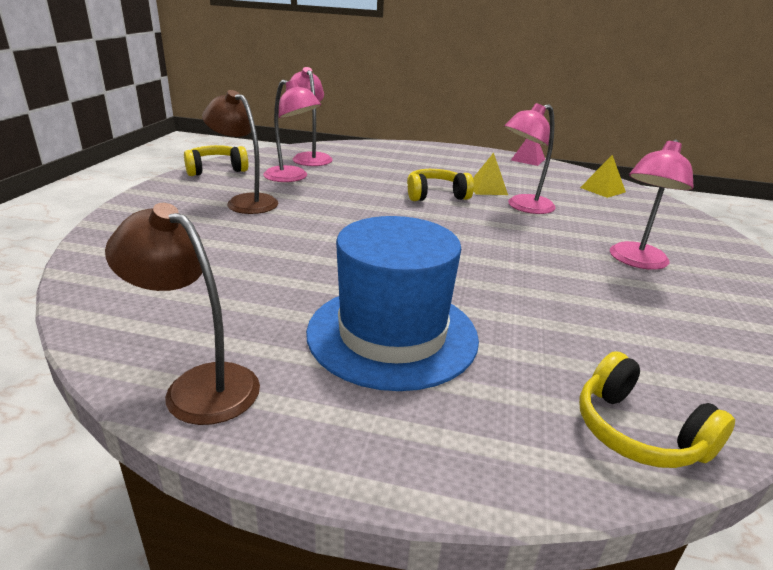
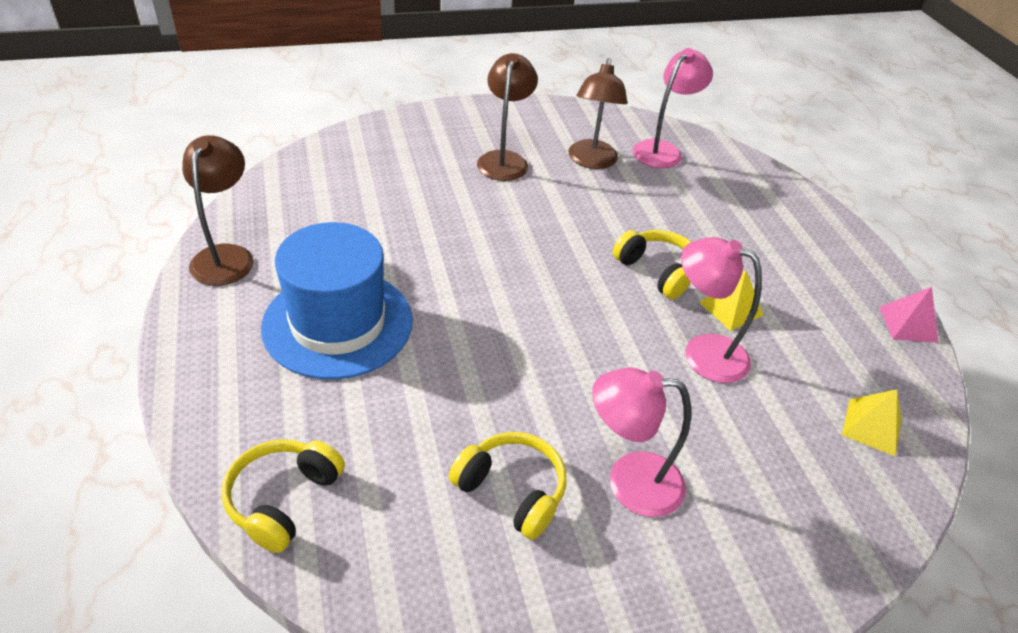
camera: 60 degrees right, 15 degrees up
(216, 170) = (558, 113): yellow headphones -> yellow headphones (511, 491)
(292, 177) = (591, 161): pink lamp -> brown lamp

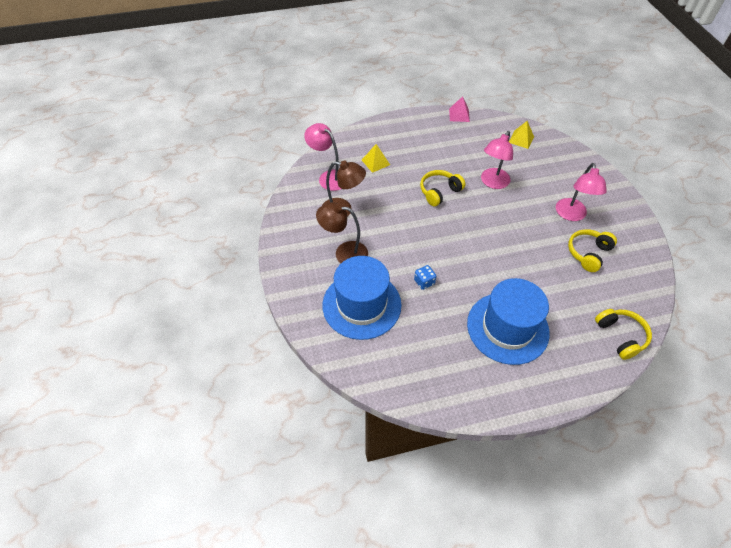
camera: 85 degrees left, 10 degrees up
(226, 256) = (463, 396): brown lamp -> none
(283, 499) = (620, 336): yellow headphones -> yellow headphones turned 135 degrees counterclockwise
(407, 171) = (361, 305): none -> blue hat
(444, 234) = (424, 282): none -> blue dice
(731, 308) = (461, 169): yellow pyramid -> yellow pyramid (375, 162)

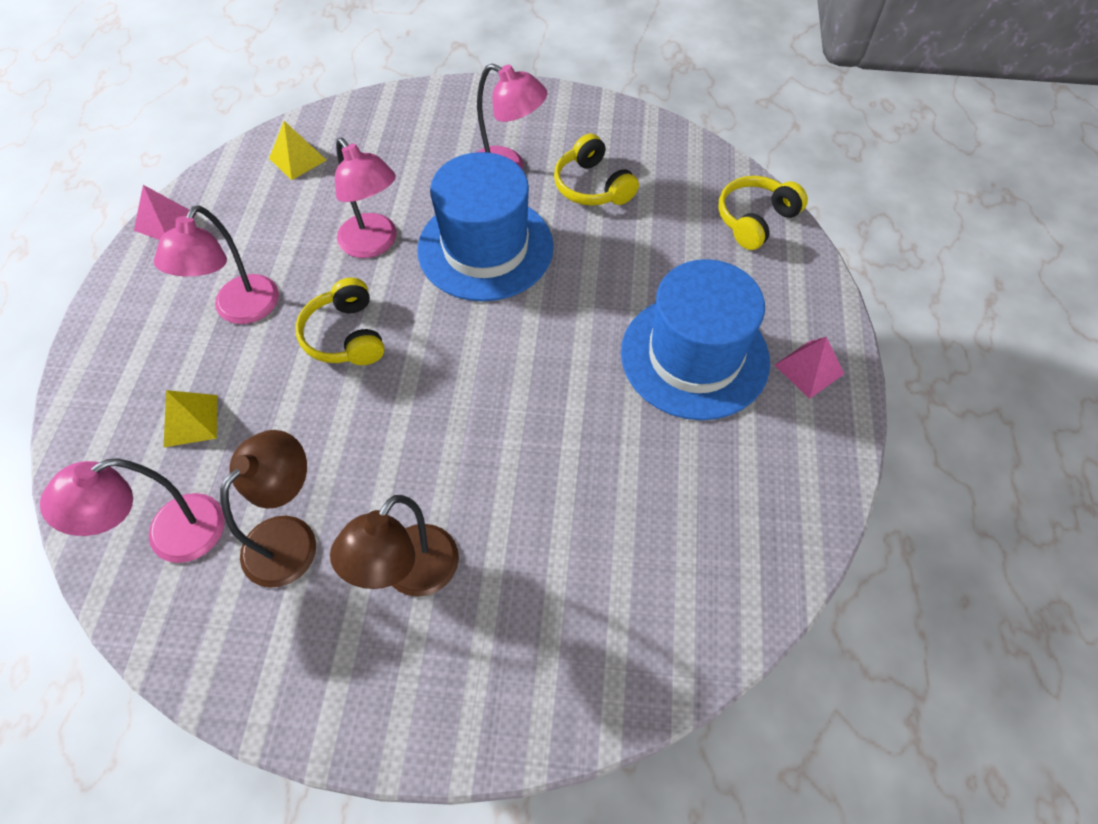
camera: 70 degrees left, 5 degrees up
(361, 305) = (559, 584): blue hat -> blue hat (485, 248)
(424, 282) = (550, 447): blue dice -> none
(431, 155) = (240, 310): none -> pink lamp
(531, 385) = (809, 369): none -> pink pyramid
(620, 336) = (755, 220): yellow headphones -> yellow headphones turned 45 degrees counterclockwise

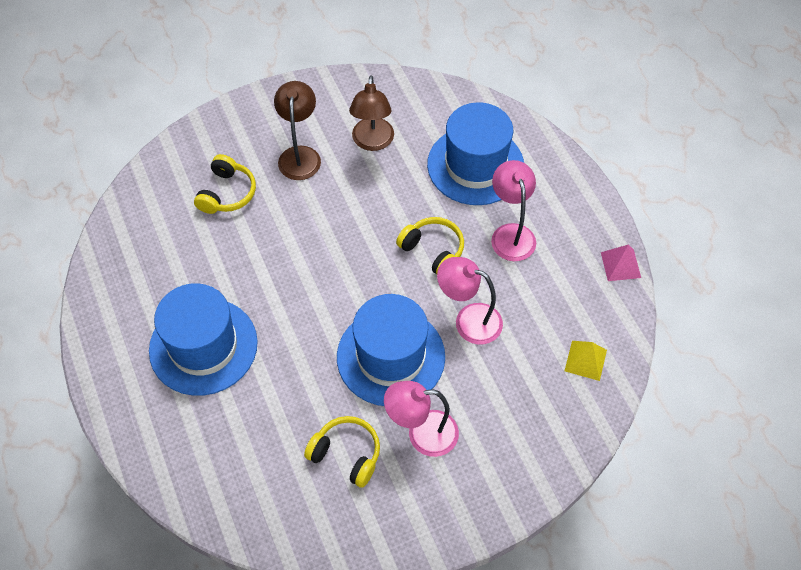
camera: 150 degrees right, 0 degrees up
(170, 536) = (431, 116): pink lamp -> none
(191, 420) = (475, 165): yellow pyramid -> blue hat
(755, 220) = (202, 488): yellow headphones -> yellow headphones (227, 193)
(809, 369) = (123, 375): pink pyramid -> none

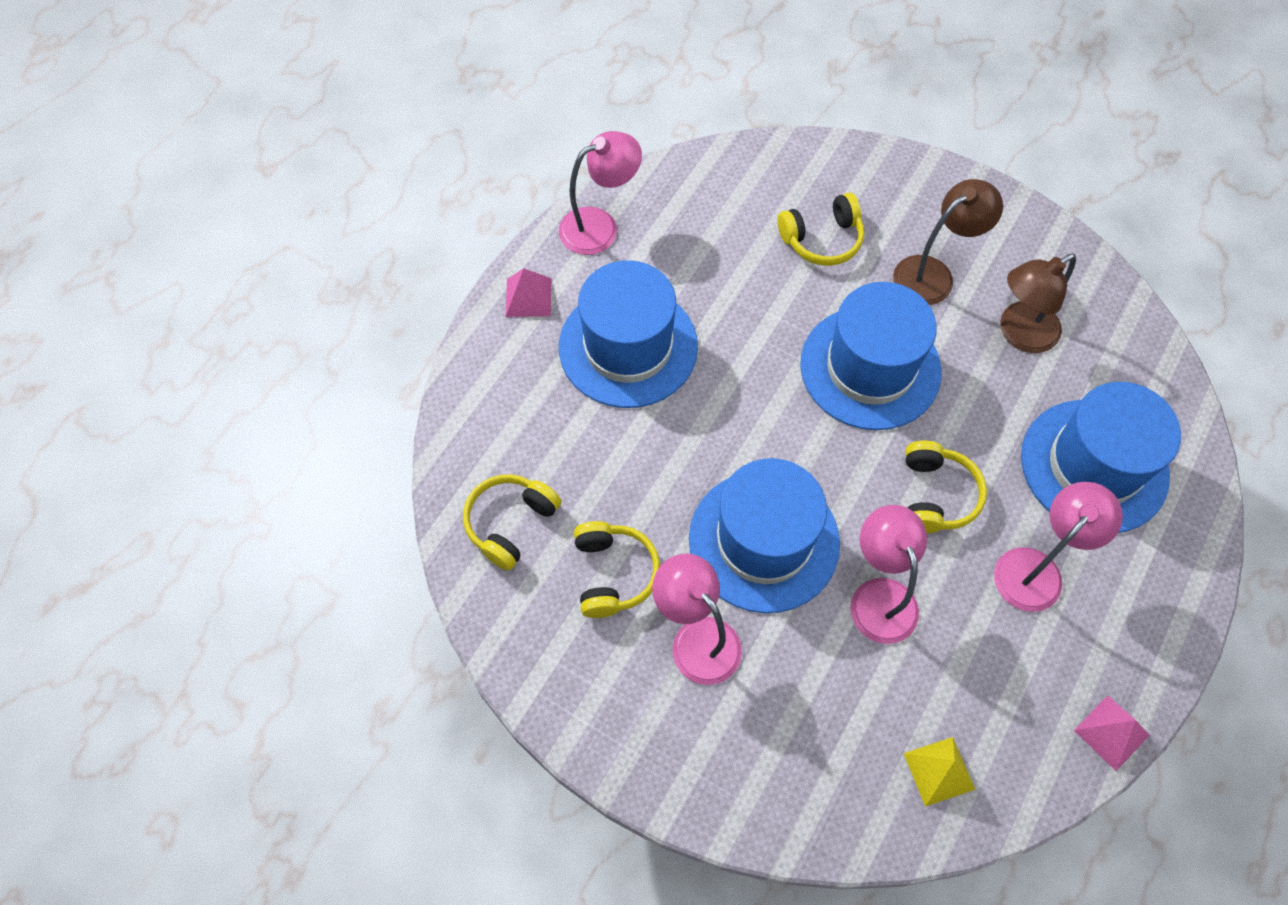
camera: 55 degrees right, 5 degrees up
(103, 306) = (600, 226): none -> pink lamp
(115, 382) = (528, 297): none -> pink pyramid
(265, 495) = (510, 523): none -> yellow headphones
(330, 227) = (870, 367): none -> blue hat

